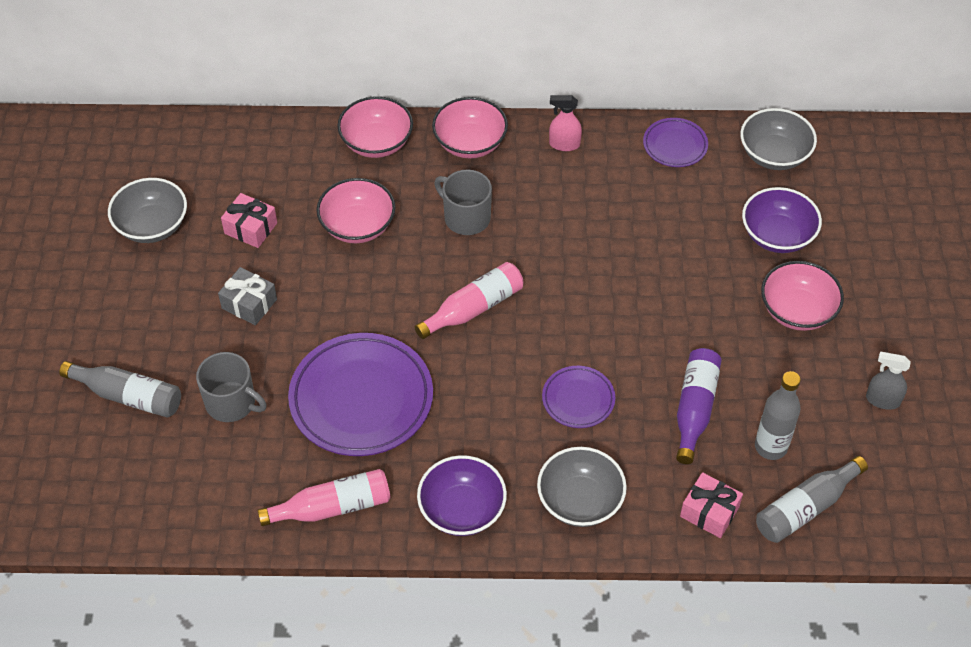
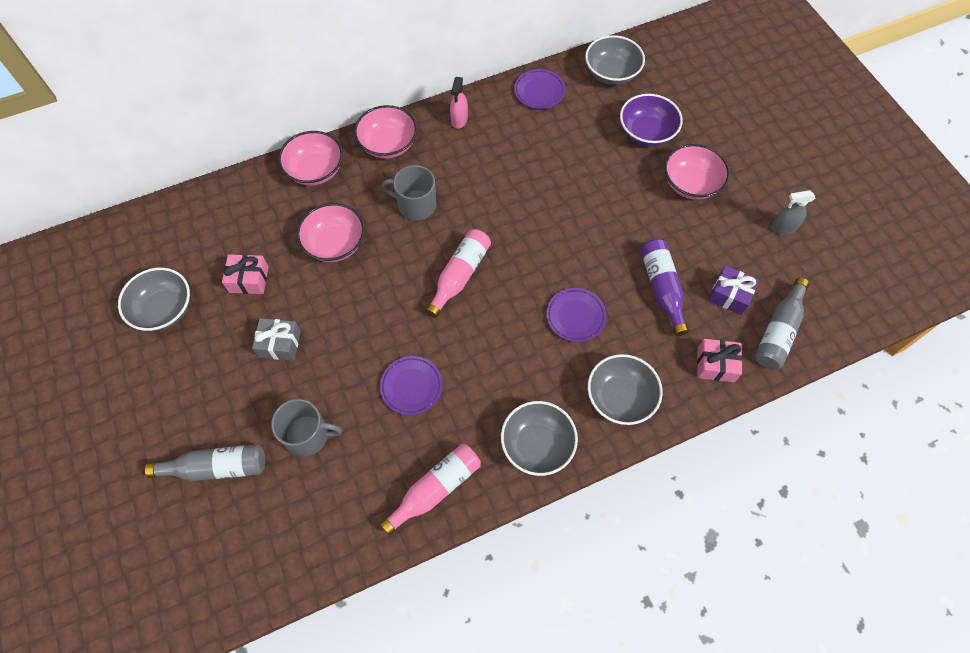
camera: 25 degrees left, 10 degrees up
(361, 399) = (411, 387): purple plate -> purple plate, size x0.51
(462, 509) = (537, 445): purple bowl -> grey bowl
(564, 144) = (459, 120): pink spray bottle -> pink spray bottle turned 60 degrees counterclockwise
(770, 447) = (729, 295): grey bottle -> purple gift

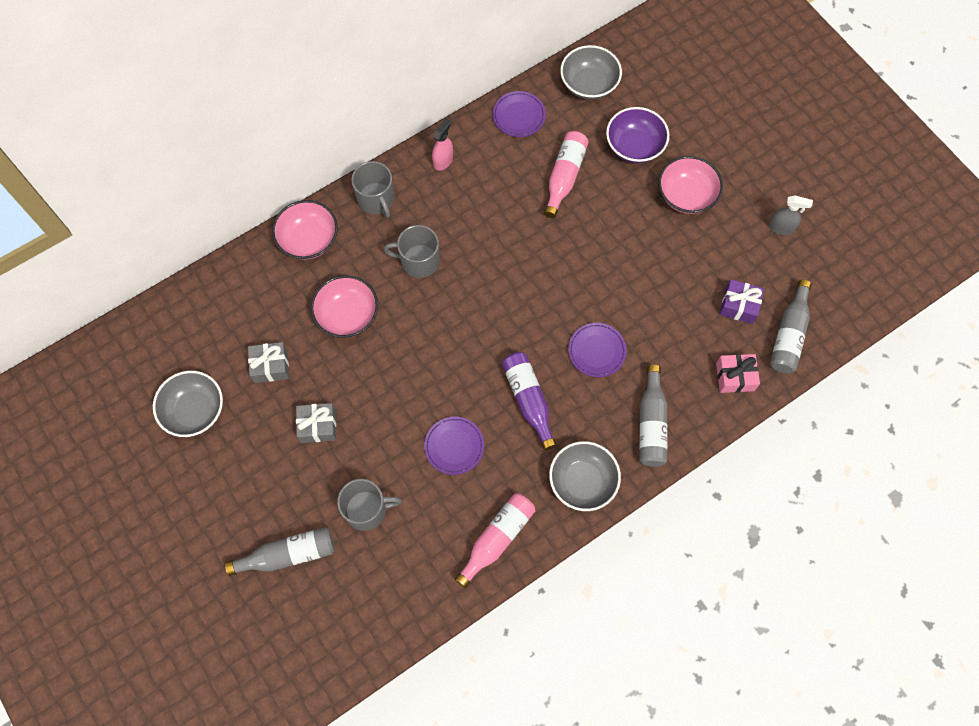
camera: 10 degrees left, 5 degrees up
(249, 279) = (270, 366): pink gift -> grey gift
(388, 144) = (376, 199): pink bowl -> grey mug
(459, 120) = (443, 161): pink spray bottle -> pink spray bottle turned 150 degrees counterclockwise
(459, 275) = (477, 328): pink bottle -> pink bottle (564, 177)
(620, 397) = (651, 423): grey bowl -> grey bottle
(662, 288) = (674, 309): purple bottle -> purple bottle (528, 400)
(783, 227) = (781, 228): grey spray bottle -> grey spray bottle turned 150 degrees counterclockwise

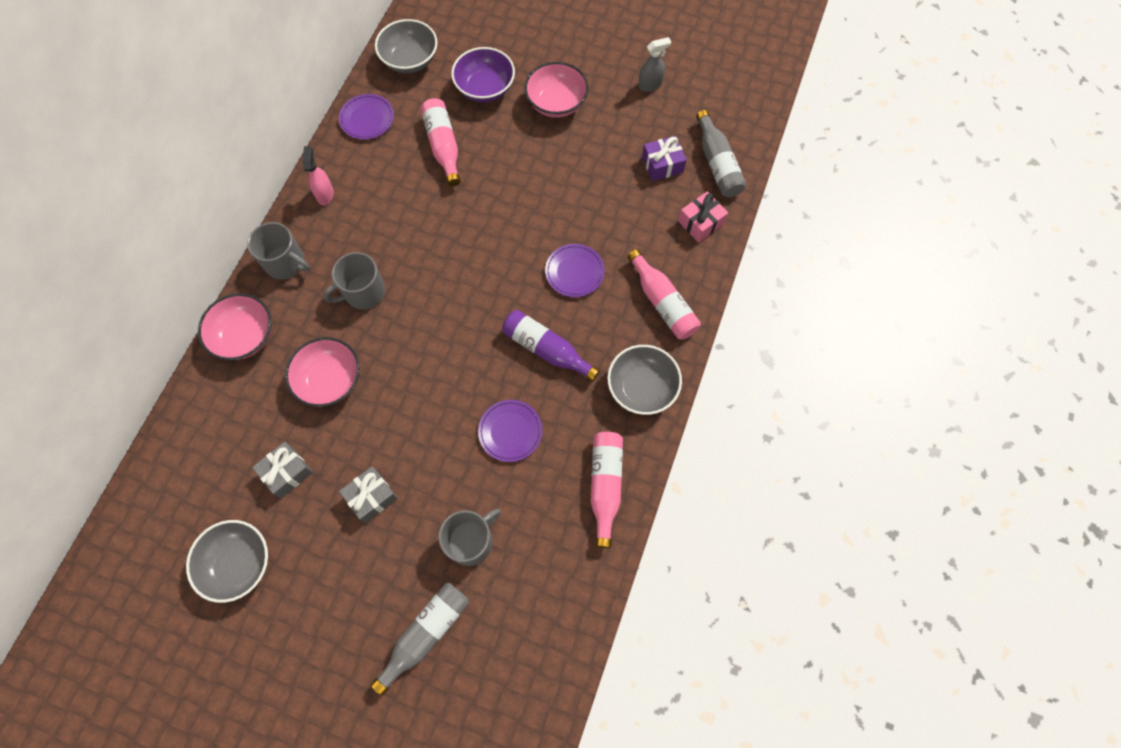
camera: 35 degrees left, 0 degrees up
(651, 423) = (662, 302): grey bottle -> pink bottle

